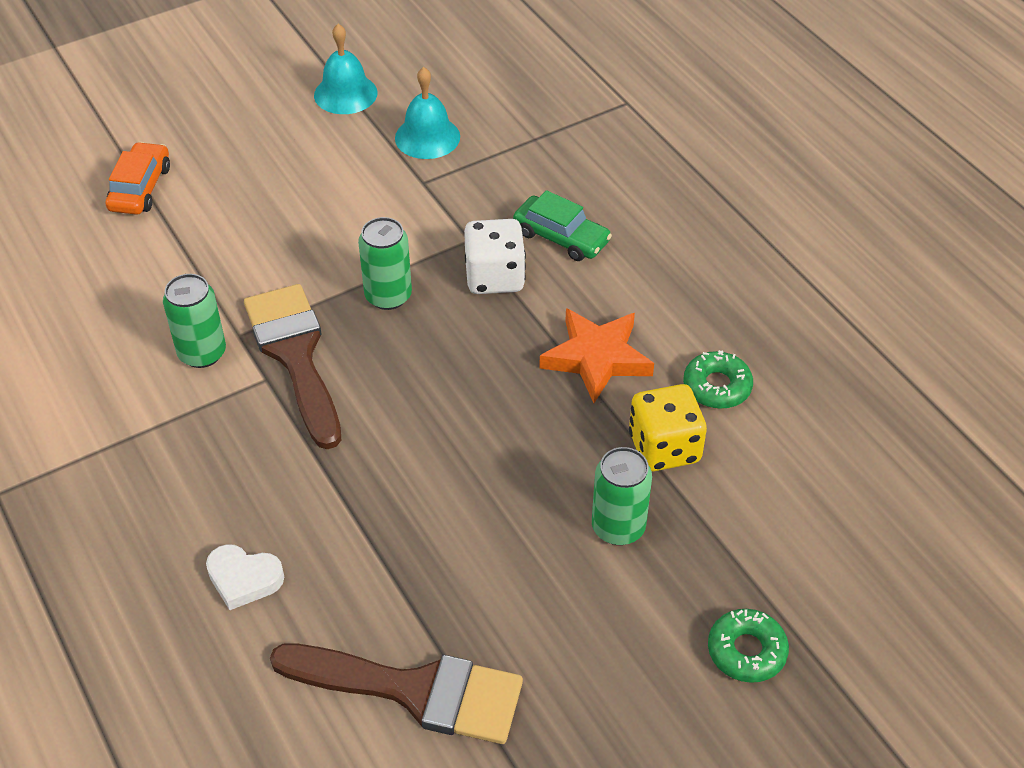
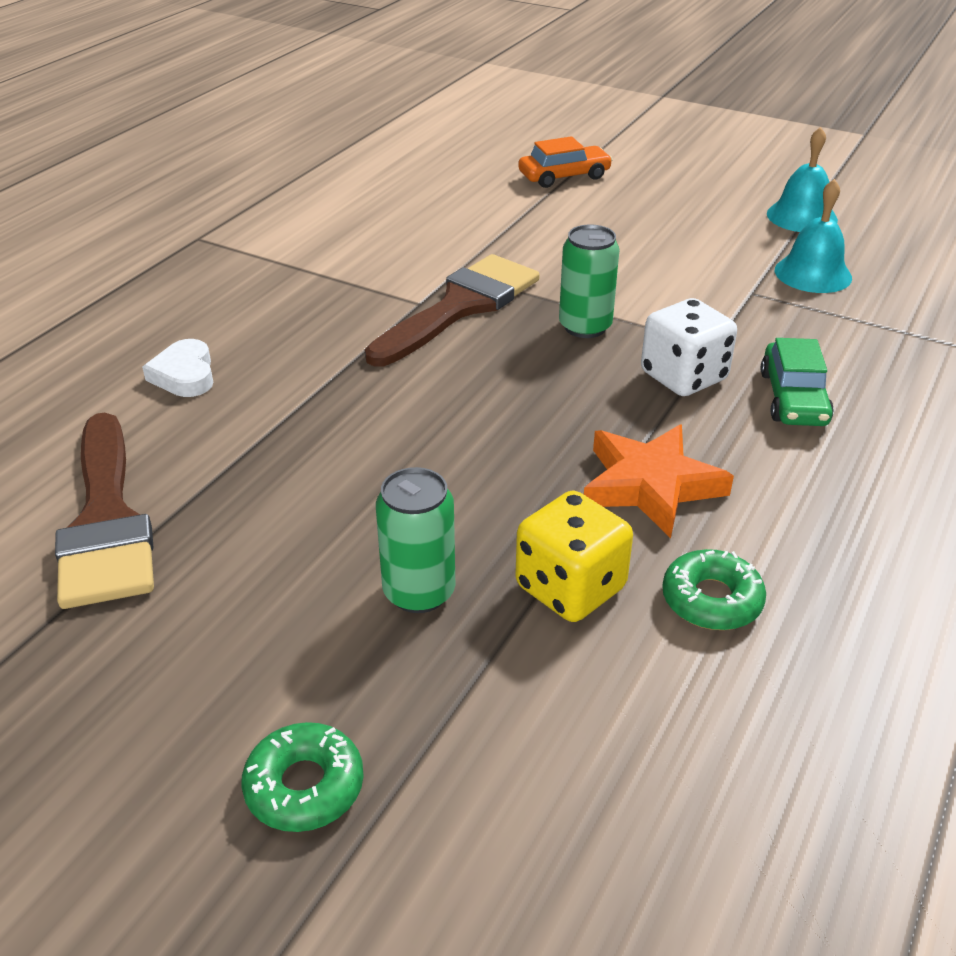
camera: 60 degrees right, 10 degrees down
(202, 353) = (418, 264): green can -> none

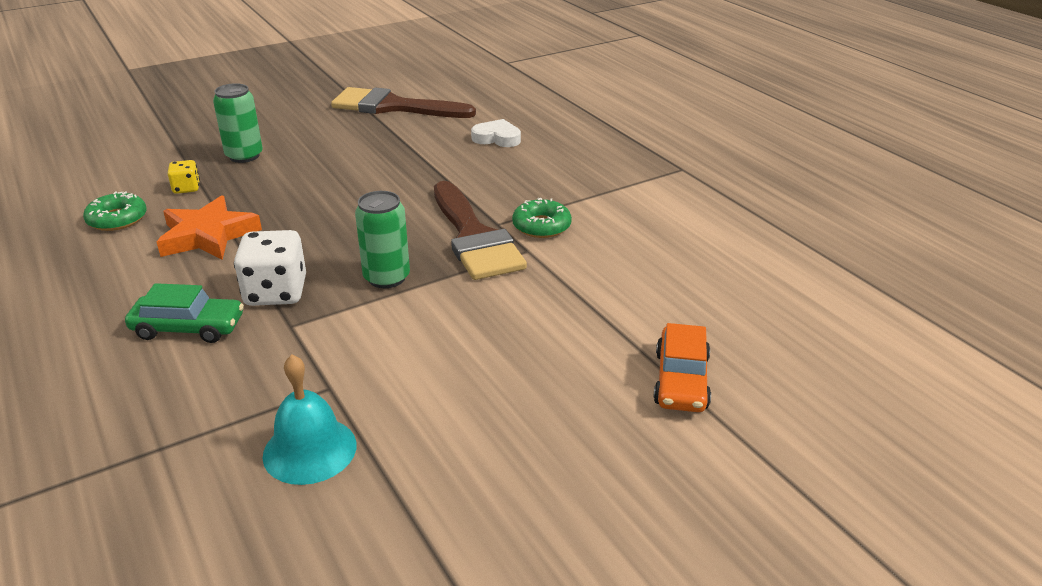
camera: 120 degrees right, 5 degrees down
(304, 786) = (195, 117): green donut -> green donut (541, 226)
(570, 588) = (186, 188): yellow dice -> yellow dice, size x0.54
(793, 398) = (188, 328): green car -> green car turned 150 degrees clockwise
(801, 216) = (423, 526): turquoise bell -> none

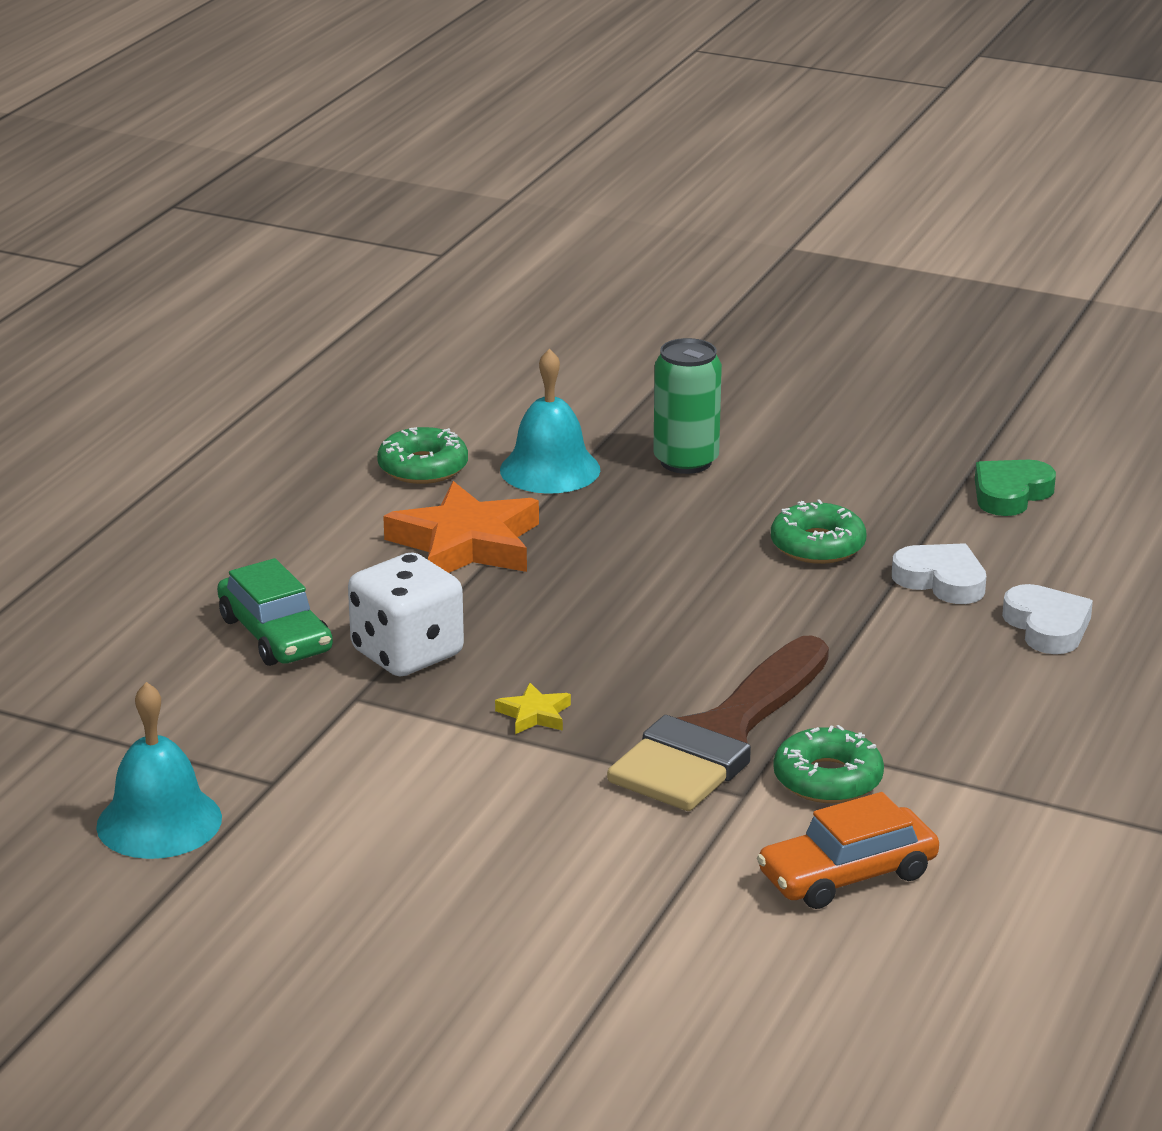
camera: 55 degrees right, 5 degrees down
(186, 188) = (550, 469): yellow dice -> turquoise bell
(363, 156) = (817, 545): none -> green donut
(386, 278) = (534, 714): green can -> yellow star
(394, 107) = (1010, 494): brown brush -> green heart
(432, 143) = (941, 580): none -> white heart
(681, 380) = (576, 1045): orange car -> orange car (847, 874)

